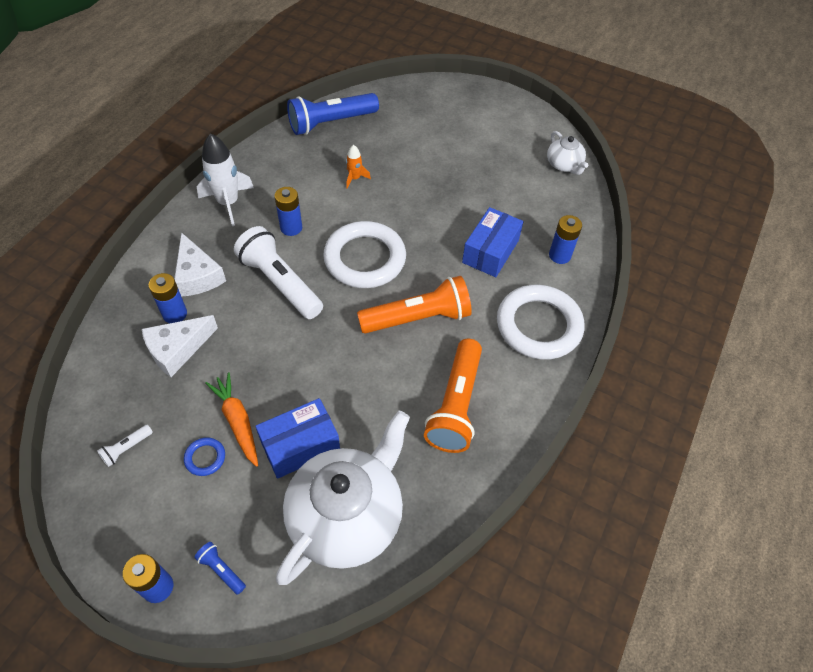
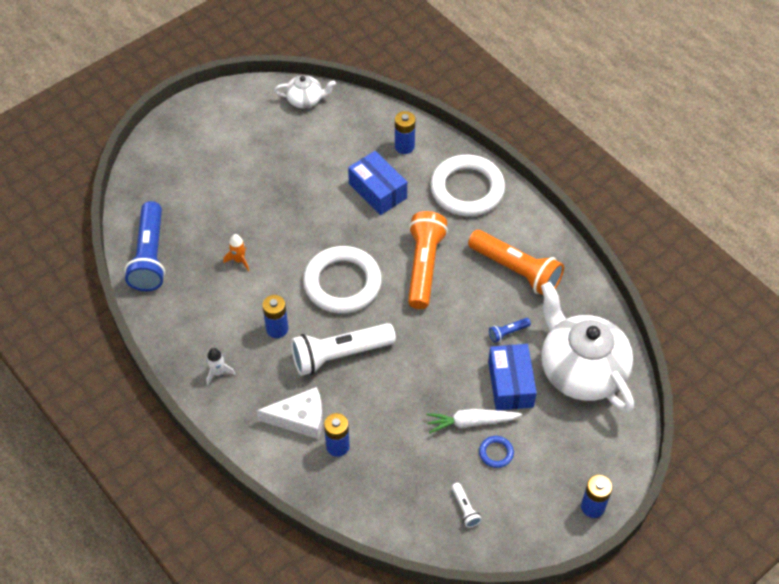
camera: 65 degrees left, 0 degrees up
(177, 349) = (379, 452): white cheese -> none
(221, 570) = (594, 462): blue flashlight -> blue flashlight (507, 332)
(228, 203) = (218, 372): white rocket -> white rocket, size x0.51
(237, 421) = (471, 422): orange carrot -> white carrot

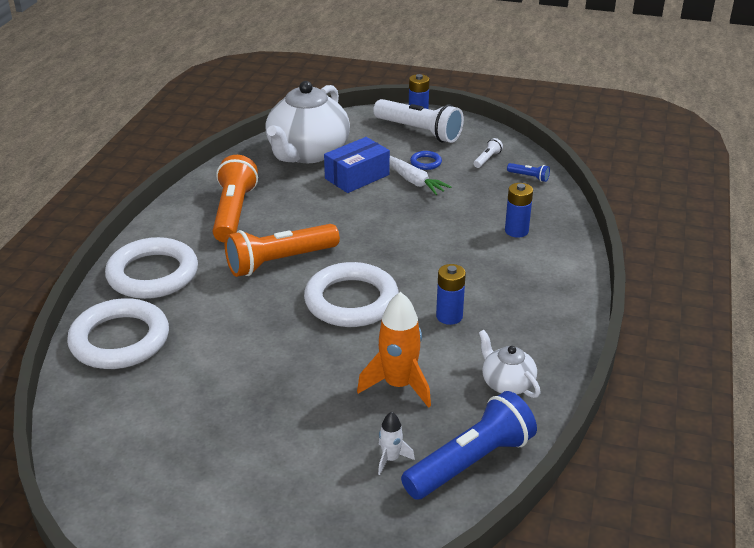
camera: 125 degrees left, 20 degrees down
(218, 372) = (539, 329): white rocket -> white rocket (391, 459)
(239, 260) = (398, 385): orange rocket -> orange rocket, size x1.95
(300, 418) = (519, 260): white cheese -> none
(305, 100) = (93, 460): white teapot -> white teapot (506, 383)
(339, 355) = (432, 267): white flashlight -> white flashlight (419, 131)
(377, 191) = (205, 330): blue box -> none
(404, 146) = (120, 340): blue battery -> white ring
(507, 332) = (307, 194): blue flashlight -> blue flashlight (529, 177)

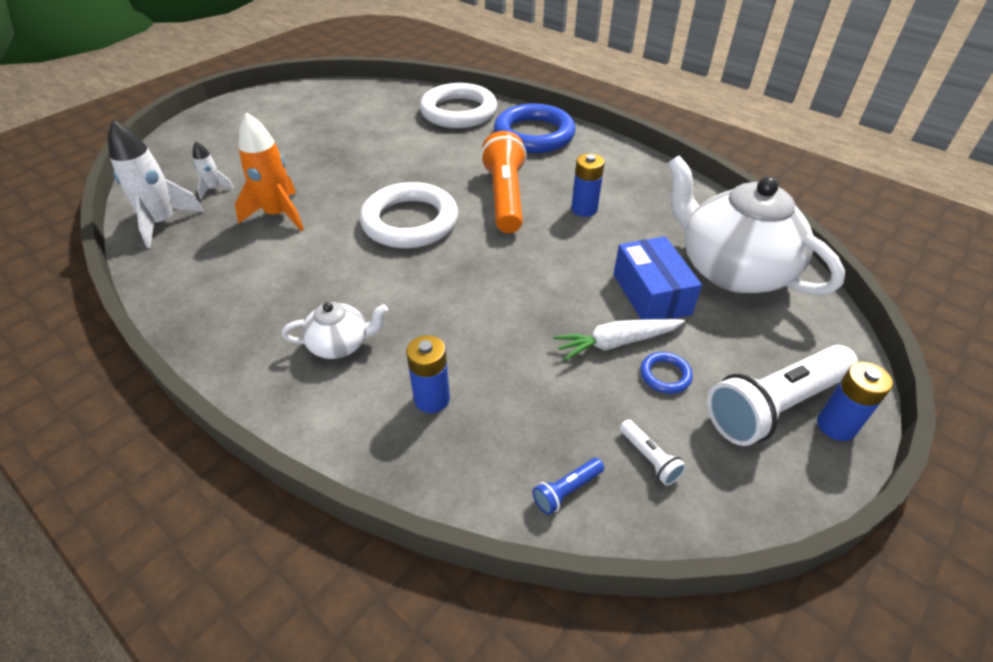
camera: 115 degrees right, 10 degrees up
(153, 274) = (534, 134): white ring -> blue ring
(234, 212) = (612, 190): orange flashlight -> none
(449, 316) = (330, 274): blue battery -> blue battery (584, 209)
(470, 462) = (163, 223): blue flashlight -> white rocket
(506, 383) = (209, 275): white teapot -> white teapot (340, 344)

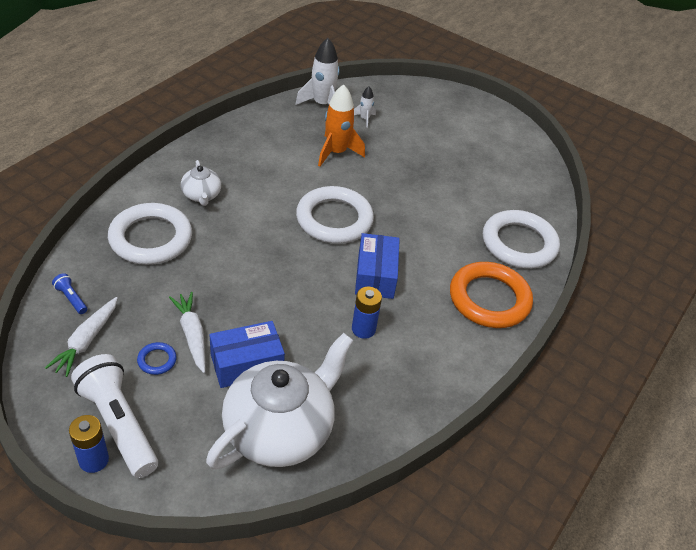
camera: 80 degrees right, 0 degrees up
(432, 399) = (151, 238): blue battery -> white ring
(505, 197) = (375, 276): orange flashlight -> blue box
(534, 134) = (489, 299): blue ring -> orange ring
(649, 458) = (86, 341): white flashlight -> white carrot

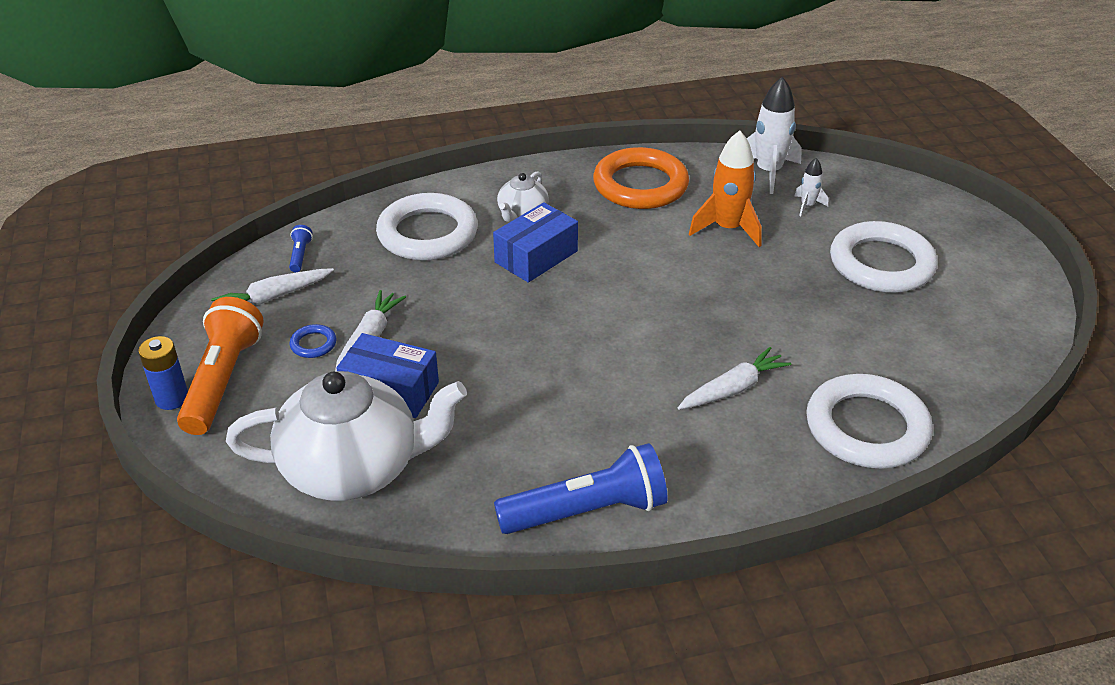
camera: 45 degrees right, 5 degrees down
(118, 423) = (223, 380): white flashlight -> orange flashlight
(334, 219) = (644, 296): white ring -> white ring (881, 264)
(363, 329) = (550, 421): blue battery -> none
(375, 276) = (627, 375): blue box -> blue box (536, 257)
(437, 255) = (733, 389): none -> white carrot
(439, 373) = (587, 511): none -> blue flashlight
(489, 299) = (747, 468): orange ring -> orange ring (640, 185)

